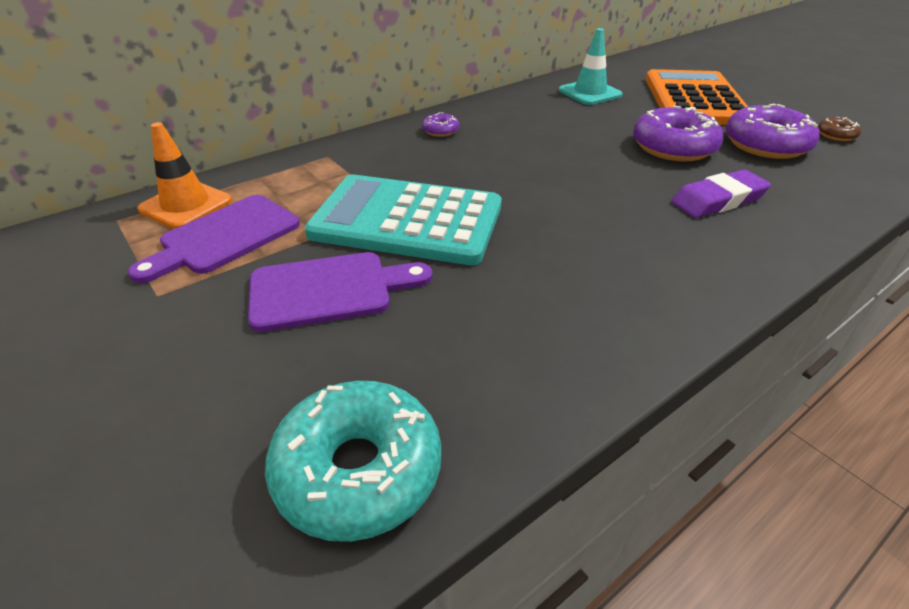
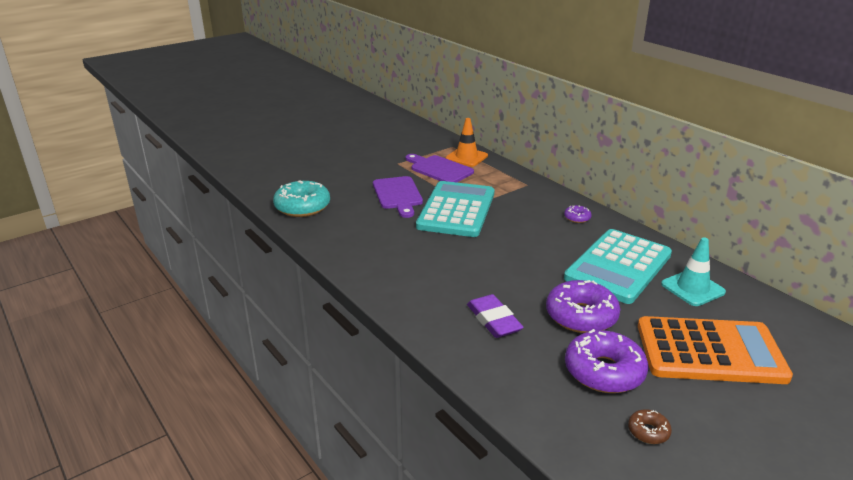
camera: 90 degrees right, 10 degrees down
(559, 119) = (618, 266): none -> turquoise calculator

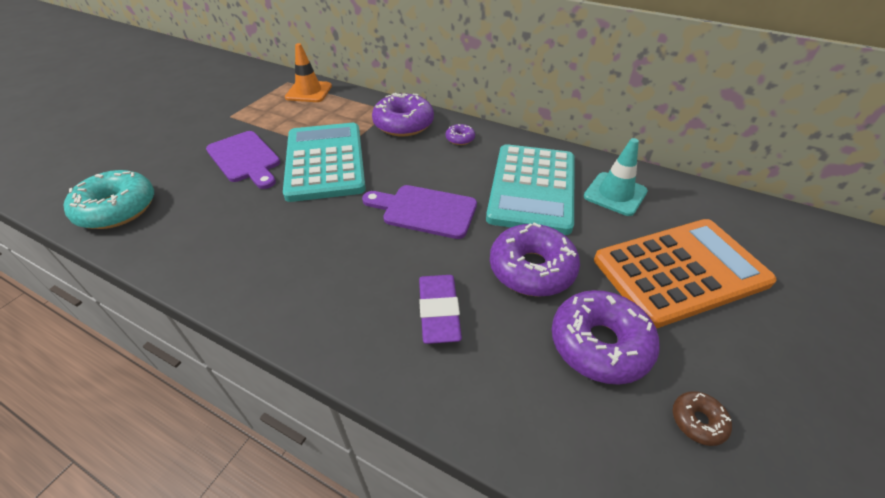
camera: 25 degrees left, 15 degrees up
(439, 169) = (283, 113): purple cutting board -> purple cutting board (425, 211)
(494, 320) = (439, 311): purple eraser -> purple eraser turned 45 degrees clockwise
(534, 197) = (403, 124): none -> purple donut

